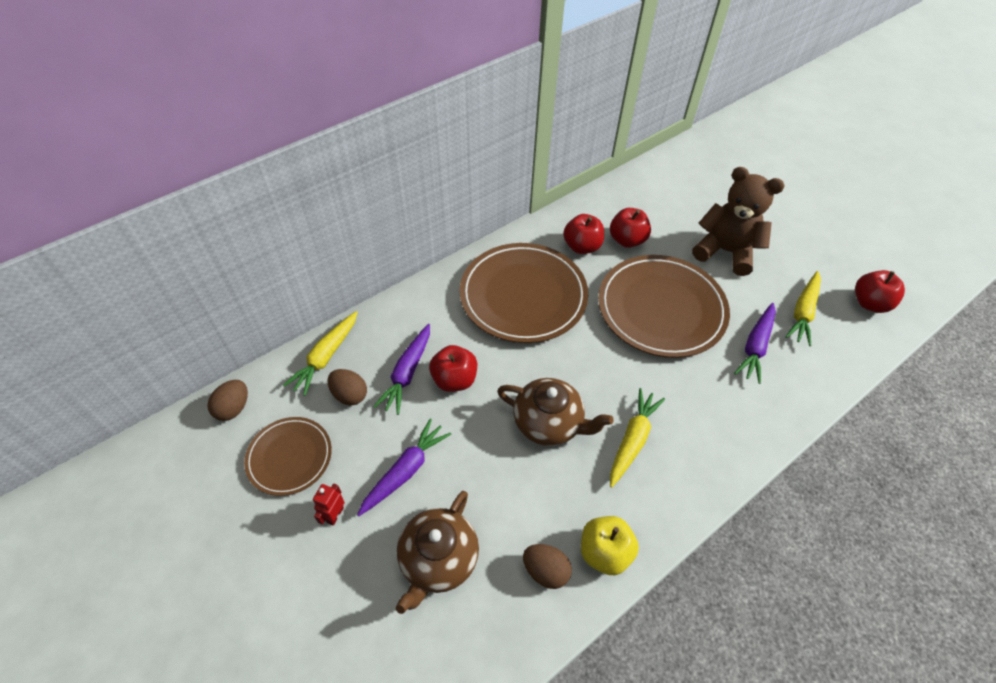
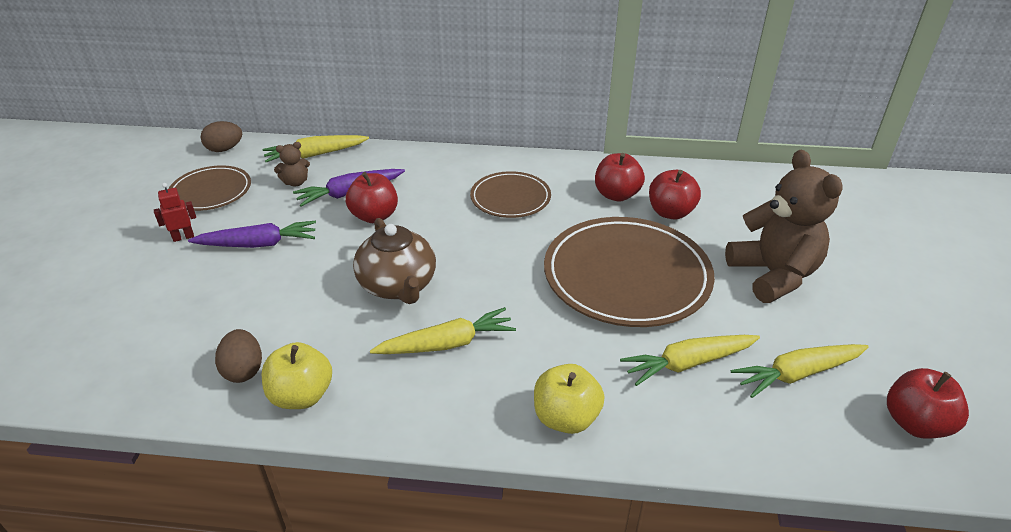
camera: 45 degrees right, 15 degrees down
(350, 395) = (296, 182): brown egg -> brown teddy bear
(438, 560) = (194, 306): brown teapot -> none
(523, 296) = (510, 198): brown plate -> brown plate, size x0.55
(746, 432) = (566, 418): none -> yellow apple
(755, 346) = (688, 363): purple carrot -> yellow carrot

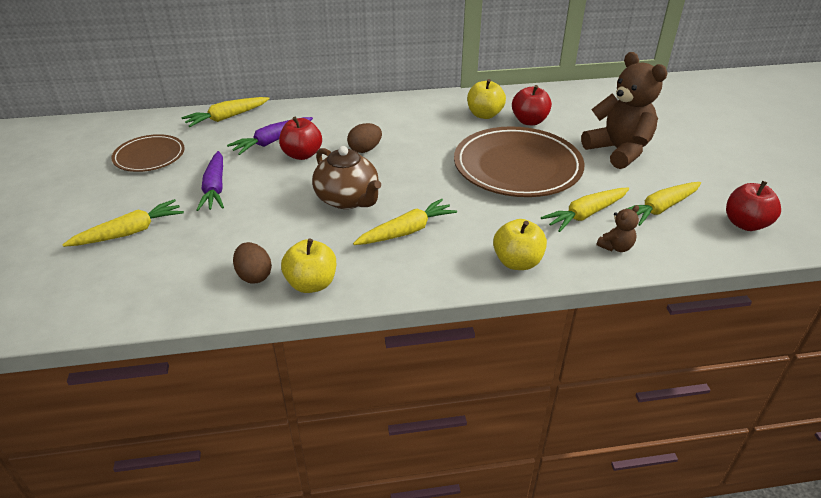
camera: 15 degrees left, 0 degrees up
(142, 285) = (130, 232): none -> yellow carrot
(183, 237) = (145, 193): red robot -> none
(225, 149) = (143, 123): brown egg -> brown egg (365, 149)
(258, 244) = (215, 188): purple carrot -> purple carrot turned 105 degrees clockwise
(296, 182) = (221, 140): brown teddy bear -> brown teddy bear (616, 247)
(510, 198) = (405, 128): brown plate -> none
(616, 195) = (484, 115): red apple -> yellow apple

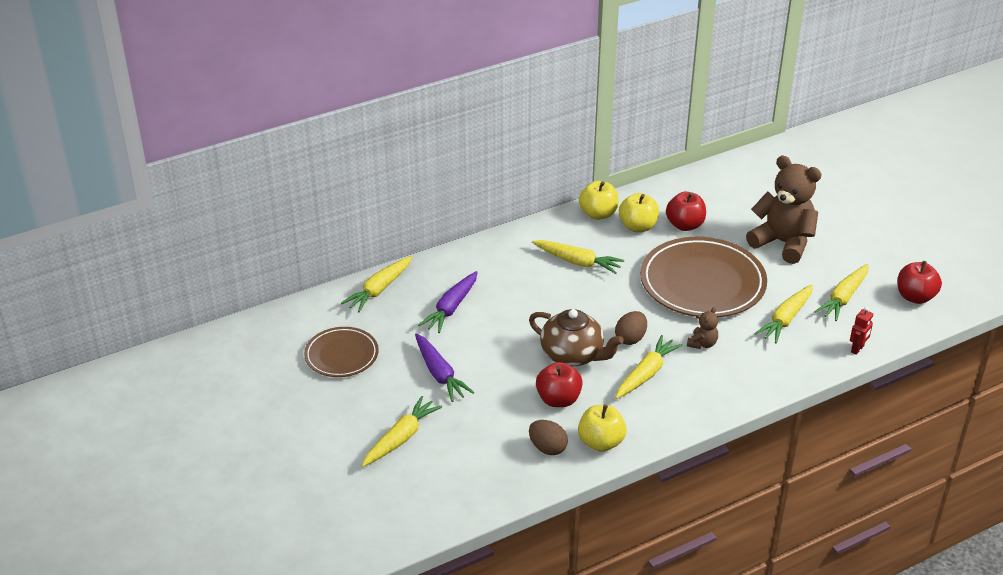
camera: 20 degrees left, 0 degrees up
(302, 155) = (493, 317): red apple -> red apple (558, 399)
(365, 149) = (550, 296): brown egg -> brown egg (630, 338)
(410, 130) = (577, 262): none -> yellow carrot
(517, 262) = (753, 379): yellow apple -> yellow apple (598, 214)
(616, 247) = (823, 345): brown teddy bear -> brown teddy bear (702, 344)
(654, 259) = (857, 349): none -> red robot

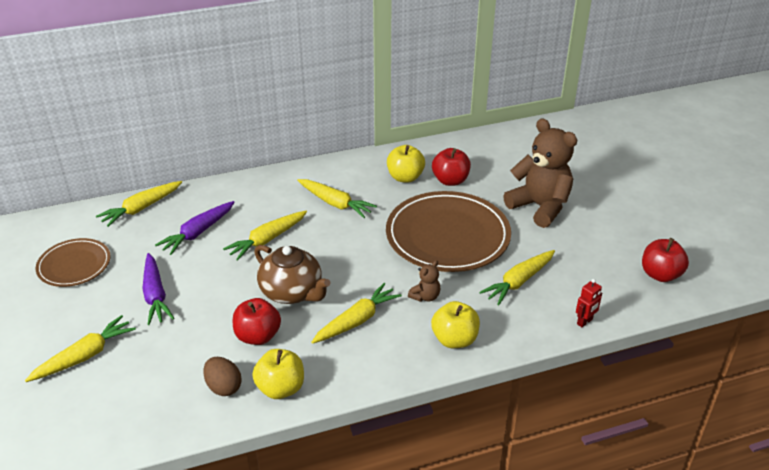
camera: 10 degrees right, 0 degrees up
(598, 214) = (373, 162): yellow apple -> yellow apple (454, 339)
(630, 338) = (355, 282): brown egg -> none
(843, 298) = (585, 267): yellow carrot -> yellow carrot (267, 240)

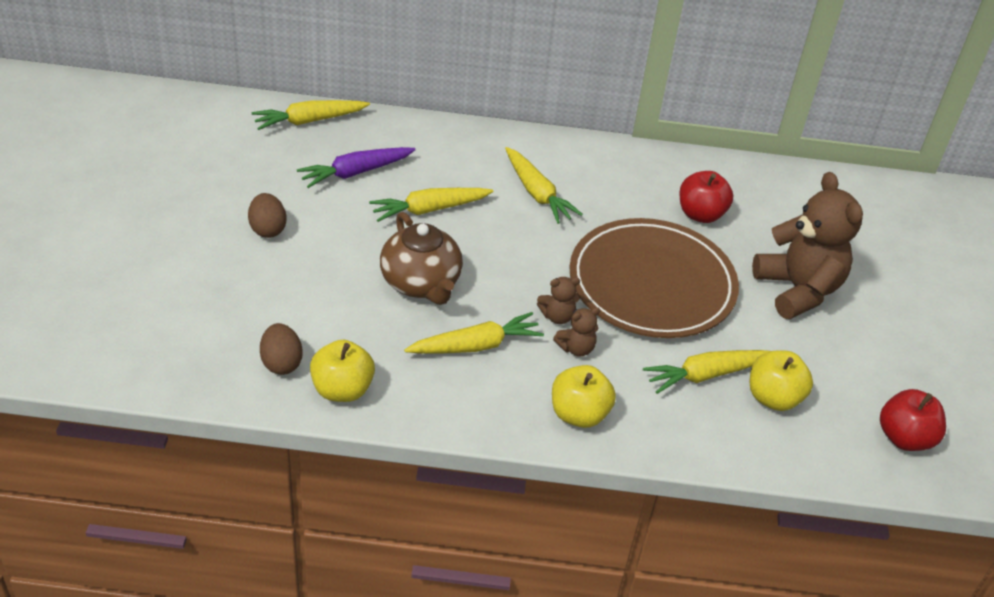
camera: 20 degrees right, 5 degrees up
(74, 265) = (201, 162): brown plate -> none
(85, 356) = (156, 270): yellow carrot -> none
(155, 295) = (268, 229): purple carrot -> brown egg
(258, 336) = (352, 320): red apple -> none
(400, 280) = (557, 316): none -> brown teddy bear
(405, 177) = (645, 190): yellow apple -> yellow apple (773, 398)
(585, 322) = (759, 457): red robot -> none

